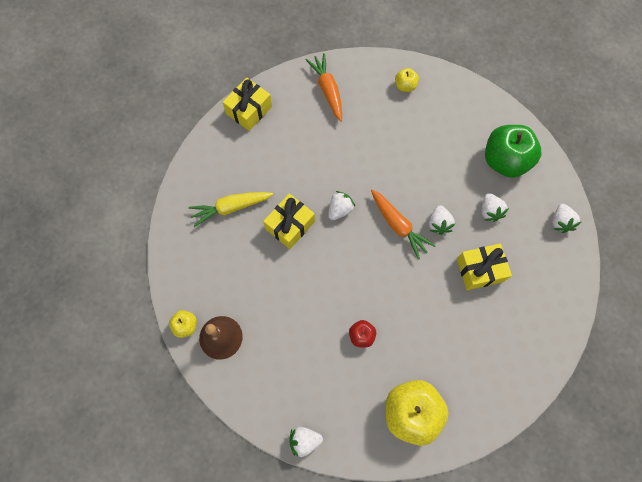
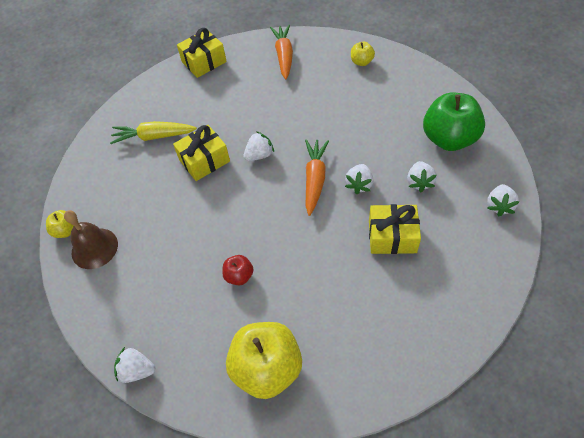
camera: 20 degrees right, 15 degrees down
(398, 226) = (315, 179): orange carrot -> orange carrot turned 150 degrees counterclockwise

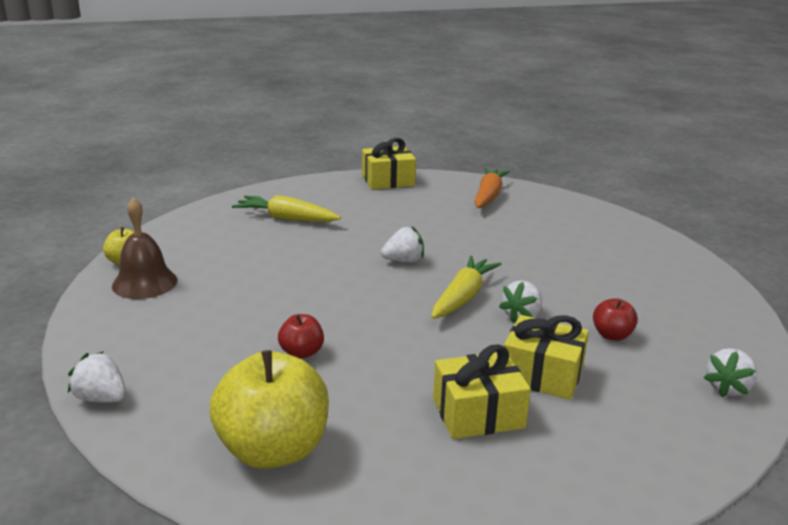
camera: 15 degrees right, 30 degrees down
(204, 160) = (332, 249): yellow gift -> yellow gift (478, 413)
(315, 179) = (463, 297): orange carrot -> yellow carrot
(361, 62) = (587, 220): yellow apple -> none
(419, 182) = (612, 335): white strawberry -> red apple
(449, 139) = (677, 308): green apple -> none

